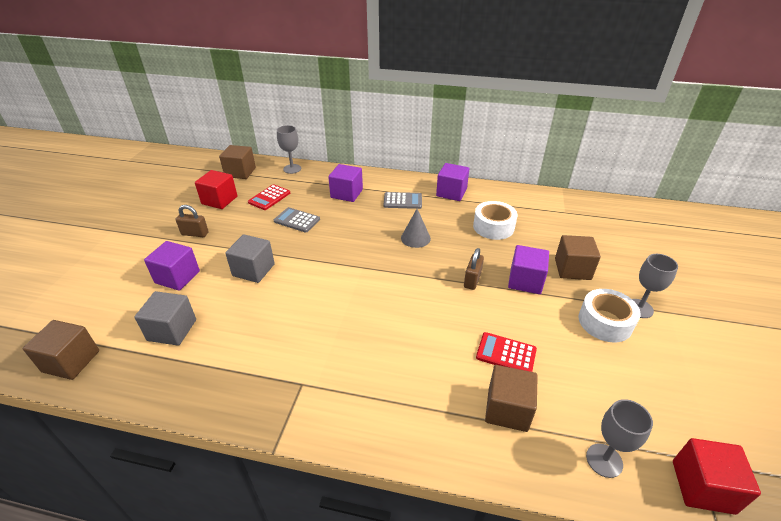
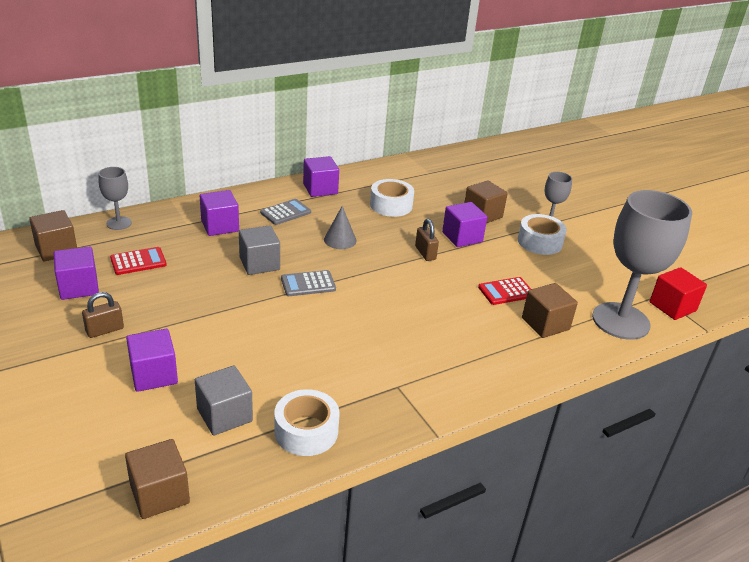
camera: 45 degrees left, 5 degrees down
(197, 377) = (306, 431): none -> white tape
(219, 200) = (79, 287): red cube -> purple cube
(253, 270) = (227, 331): grey cube -> grey cube (259, 263)
(269, 198) = (138, 261): red calculator -> red calculator turned 105 degrees counterclockwise
(297, 220) = (204, 270): grey calculator -> grey calculator (308, 284)
(604, 460) = (620, 321): grey goblet -> grey goblet, size x2.13

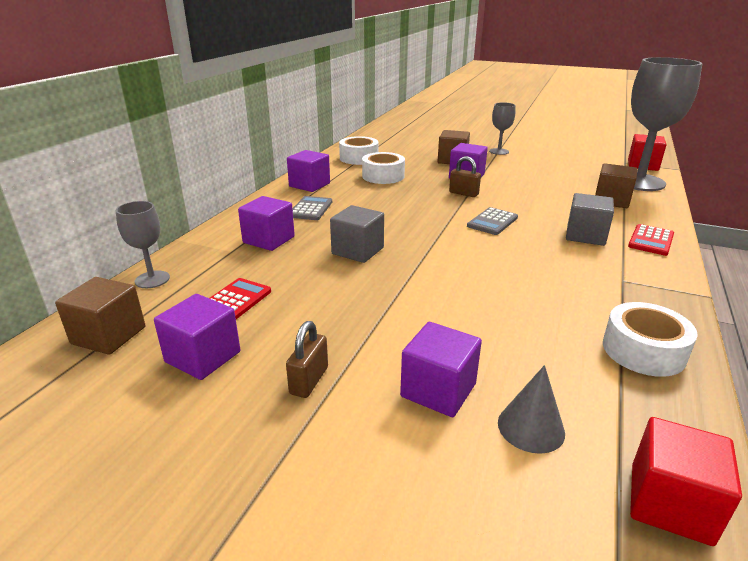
camera: 35 degrees left, 5 degrees down
(160, 494) = (670, 503): brown cube -> red cube
(224, 415) = (566, 382): grey cube -> grey cube (585, 235)
(308, 284) = (425, 247): grey calculator -> grey calculator (492, 222)
(340, 240) = (389, 209): grey cone -> grey cone (531, 427)
(506, 291) = (555, 194): red calculator -> red calculator (651, 240)
(539, 242) = (514, 162): white tape -> white tape (359, 158)

